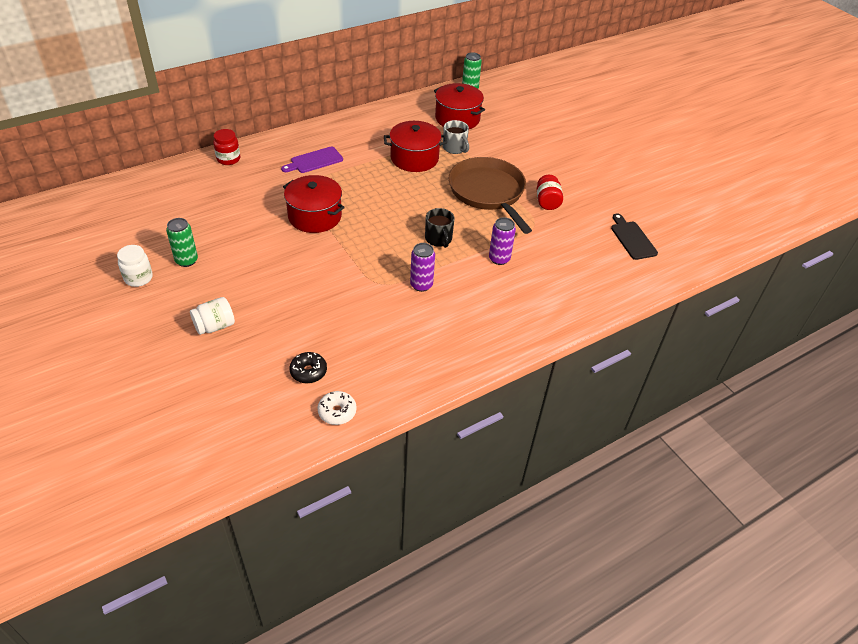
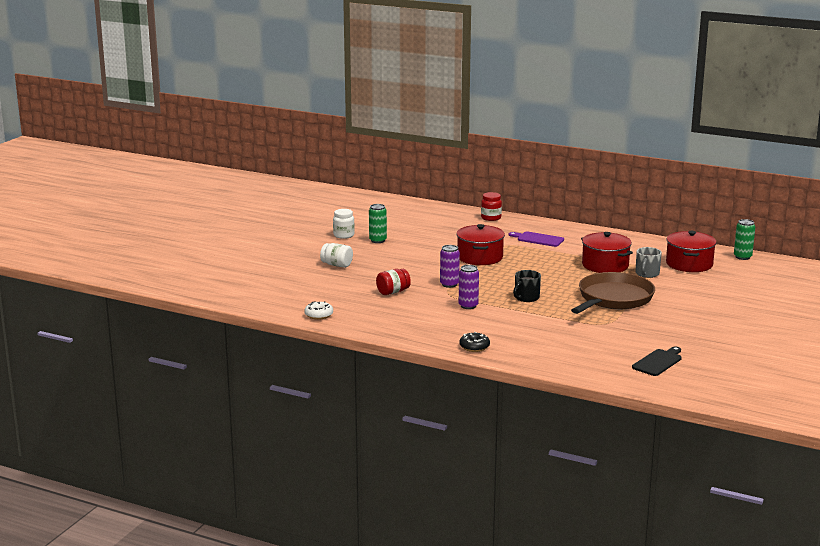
camera: 60 degrees right, 25 degrees down
(308, 372) = (338, 298): black donut -> black donut (474, 347)
(499, 259) = (541, 322): purple can -> purple can (449, 284)
(547, 202) = (644, 321): red jar -> red jar (393, 292)

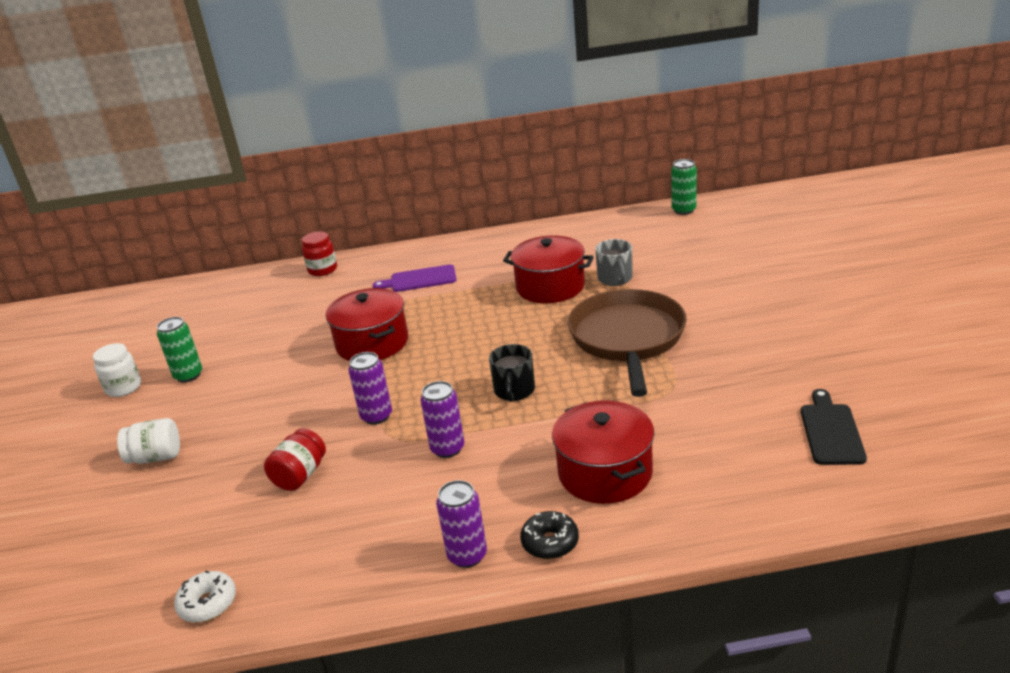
camera: 30 degrees left, 10 degrees up
(435, 338) = (467, 555): none -> purple can
(689, 264) = (642, 244): red pot -> red pot (605, 472)

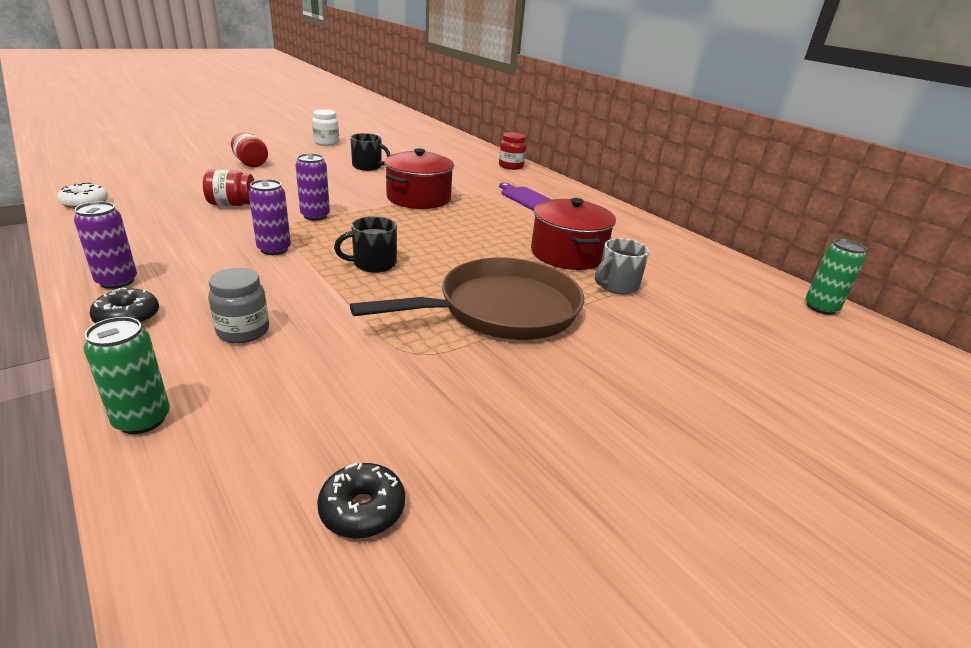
camera: 55 degrees right, 0 degrees up
(156, 457) = (250, 163): white jar -> red jar
(188, 375) = (347, 155): green can -> green can (142, 420)
(247, 364) = (368, 166): none -> black mug
(605, 472) = (243, 331): red pot -> grey jar
(830, 431) = (362, 509): black cutting board -> black donut

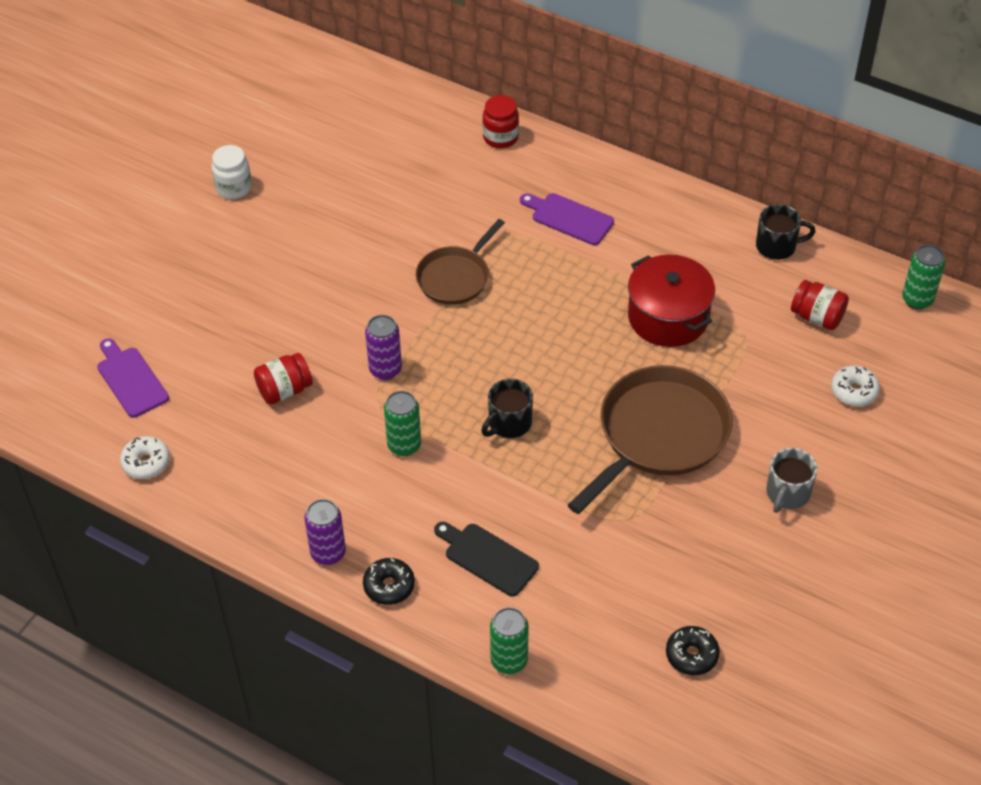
camera: 20 degrees left, 20 degrees up
(146, 175) = (130, 380): none -> purple cutting board
(243, 331) = (487, 558): grey jar -> black cutting board
(250, 163) = (205, 292): red jar -> red jar (817, 317)
(274, 249) = (404, 445): purple can -> green can
(368, 166) = (340, 229): black mug -> black mug (777, 246)
(418, 198) = (455, 277): red pot -> brown pan
(616, 285) = (735, 351): grey mug -> grey mug (787, 493)
(730, 343) = (854, 391): none -> white donut

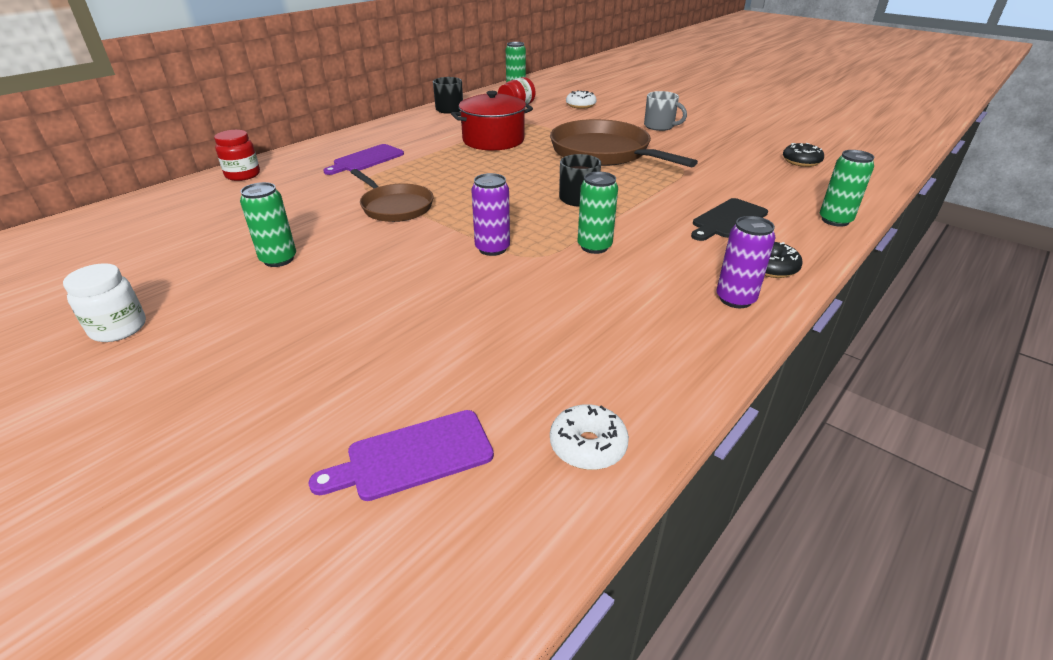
camera: 80 degrees left, 15 degrees down
(284, 390) = (495, 312): red jar -> none
(339, 232) = (278, 259): none -> green can

